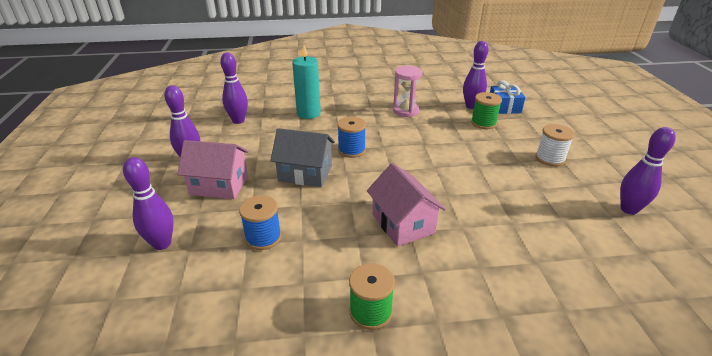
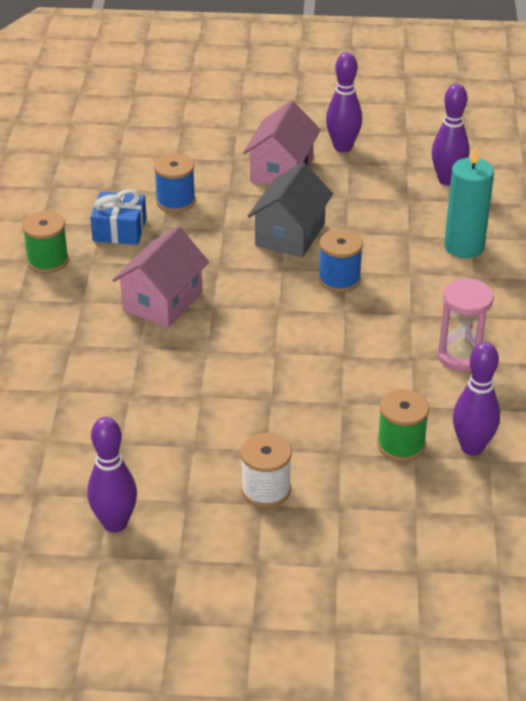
camera: 100 degrees right, 5 degrees up
(162, 244) = (189, 141): purple bowling pin -> none
(403, 223) = (162, 301): pink house -> pink house turned 45 degrees counterclockwise
(504, 107) = (463, 495): blue gift -> blue gift (119, 230)

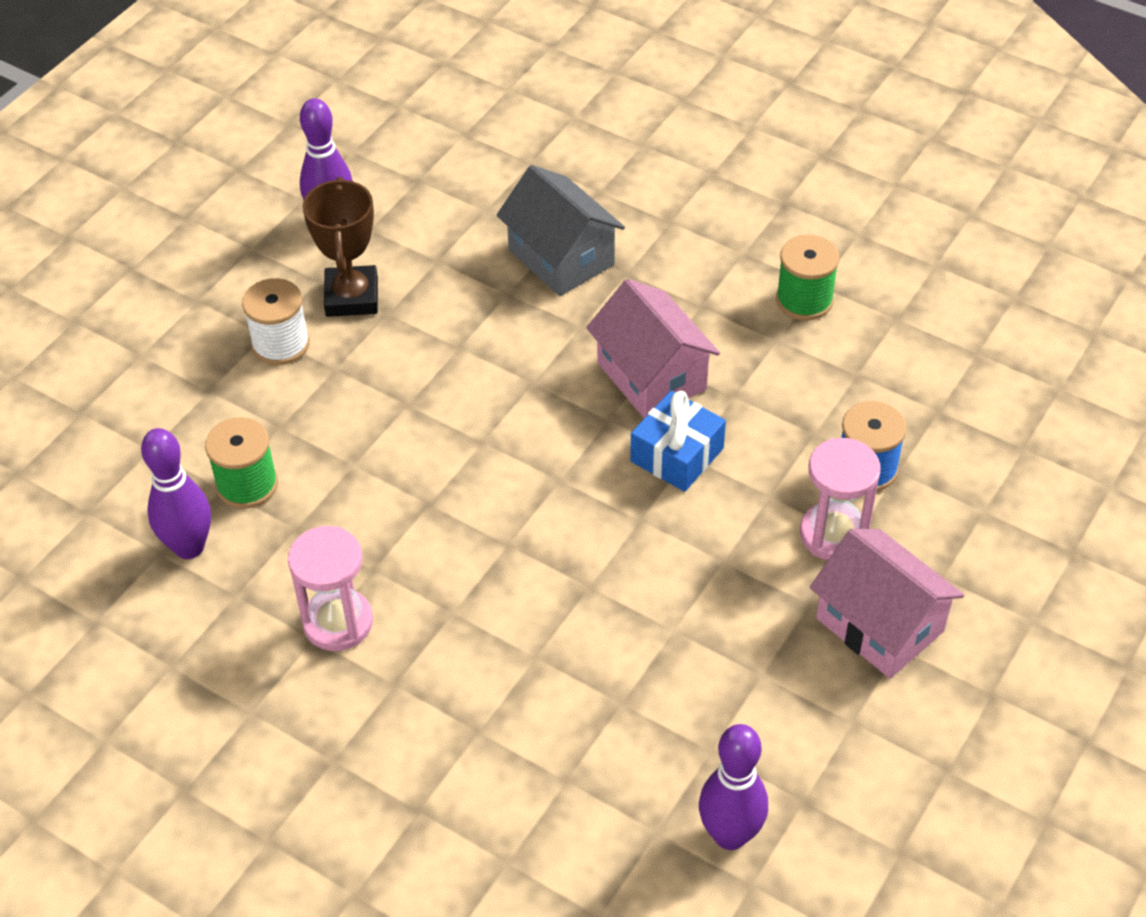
camera: 120 degrees right, 10 degrees up
(119, 230) = (831, 387): blue gift -> blue gift (677, 455)
(191, 473) = (352, 297): none -> brown trophy
(234, 199) = (833, 534): none -> pink hourglass
(290, 234) = (709, 561): grey house -> grey house (561, 257)
(339, 279) = (575, 570): blue spool -> none
(342, 147) = (904, 737): purple bowling pin -> none
(464, 246) = (550, 757): turquoise candle -> none

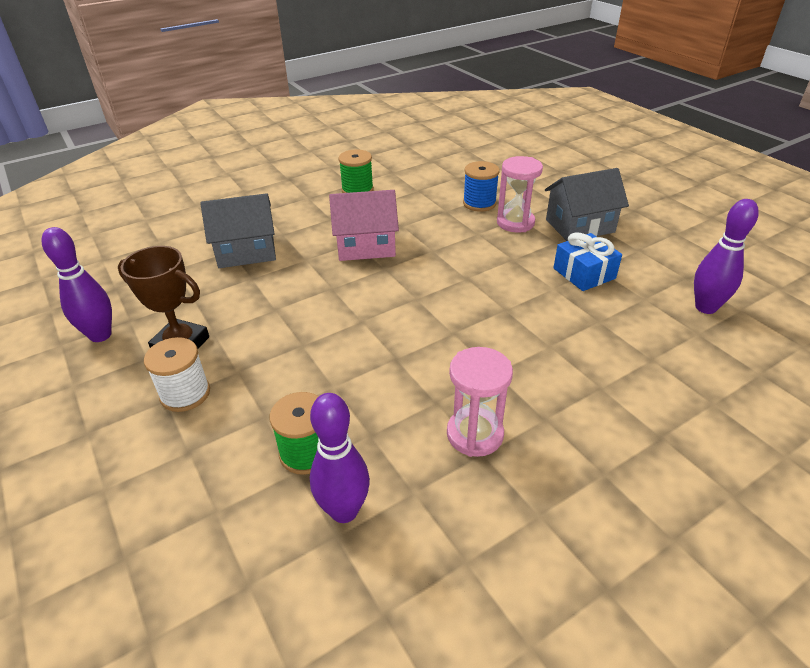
camera: 65 degrees left, 10 degrees down
(677, 455) = (429, 253): blue gift -> blue gift (584, 273)
(879, 625) = (580, 226): pink house -> grey house

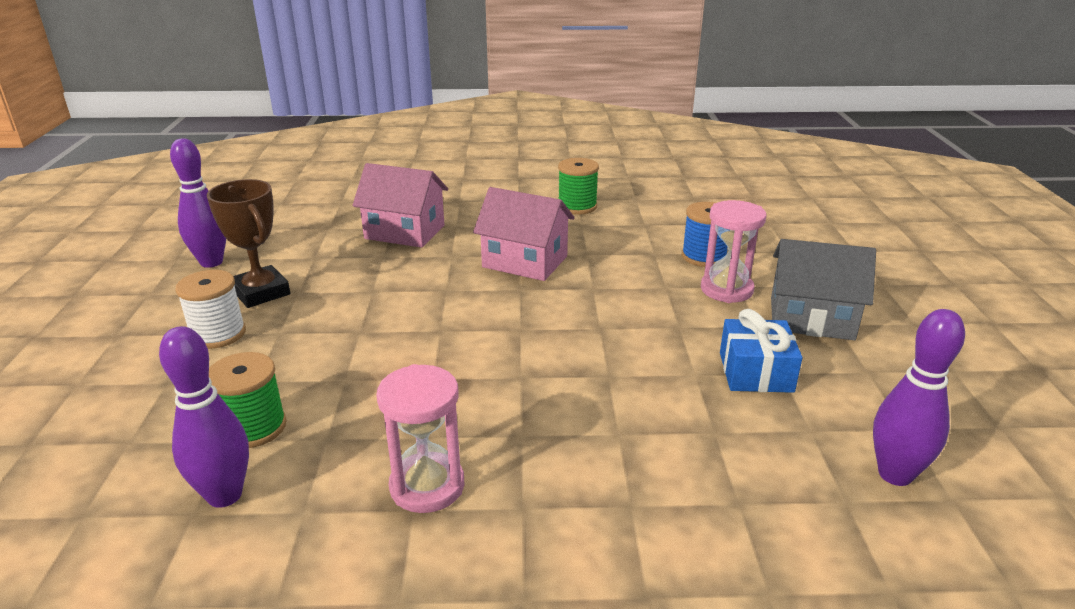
camera: 30 degrees right, 10 degrees down
(246, 251) = (405, 232): grey house -> pink house

